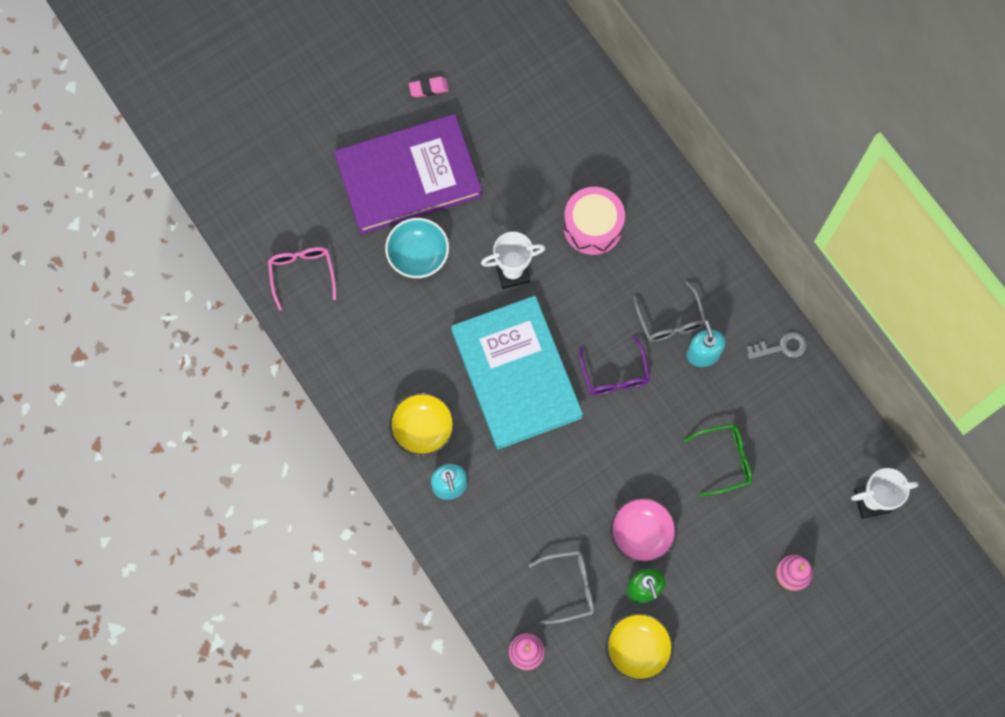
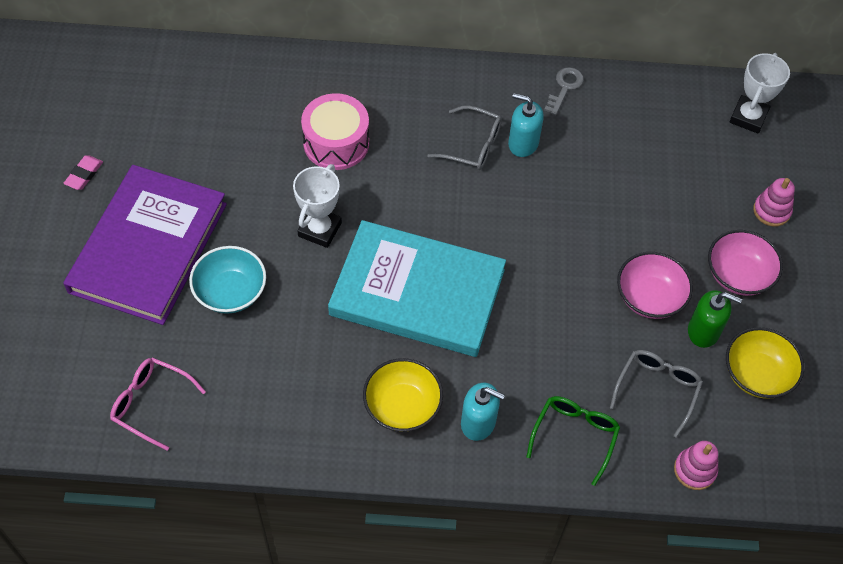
camera: 55 degrees left, 15 degrees down
(615, 375) = (485, 218): purple glasses -> none
(713, 584) = (738, 275): none -> pink bowl
(725, 460) = (631, 191): green glasses -> green glasses (575, 436)

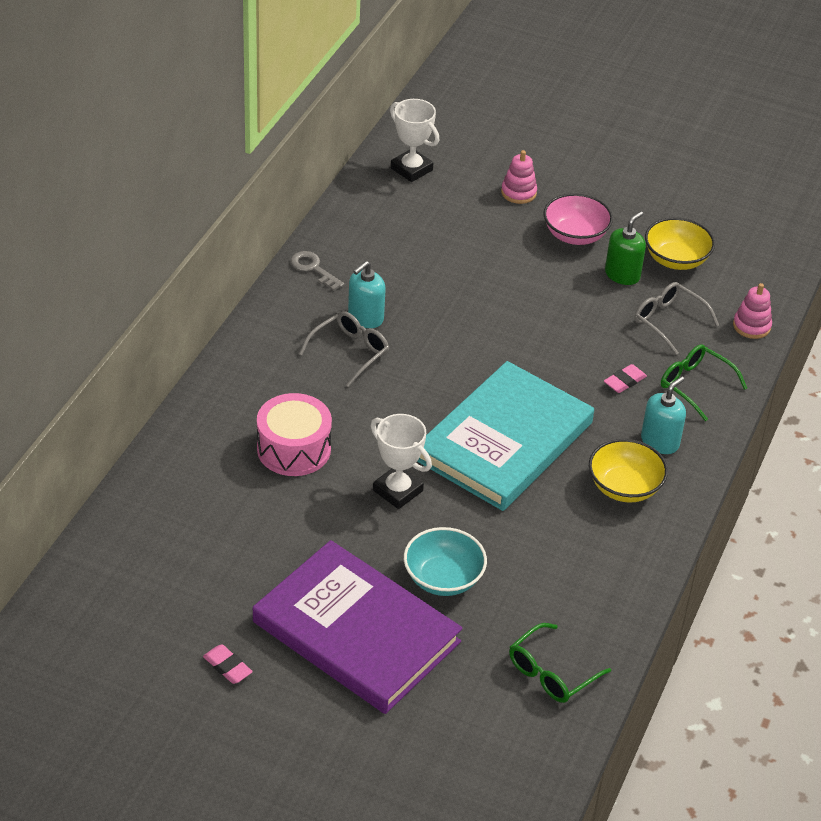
camera: 70 degrees left, 15 degrees down
(151, 403) = (551, 673): pink glasses -> green glasses
(548, 371) = (624, 381): none -> pink eraser
(649, 297) = (575, 294): pink bowl -> none

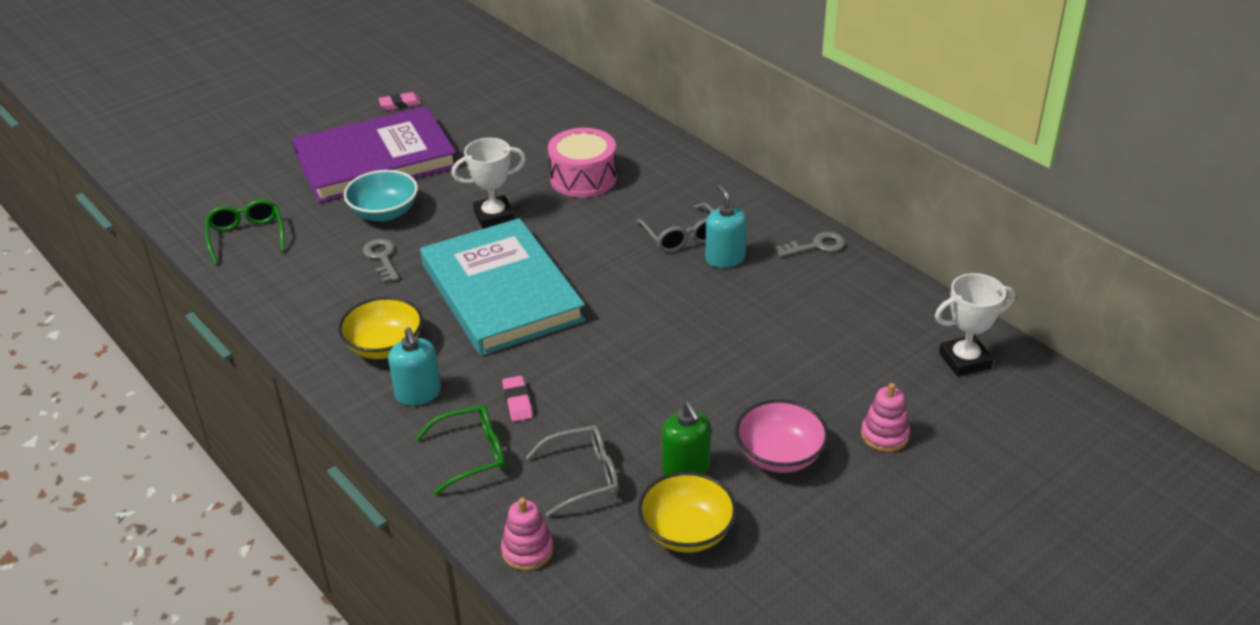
camera: 120 degrees right, 5 degrees down
(513, 546) = (382, 258): none -> grey key

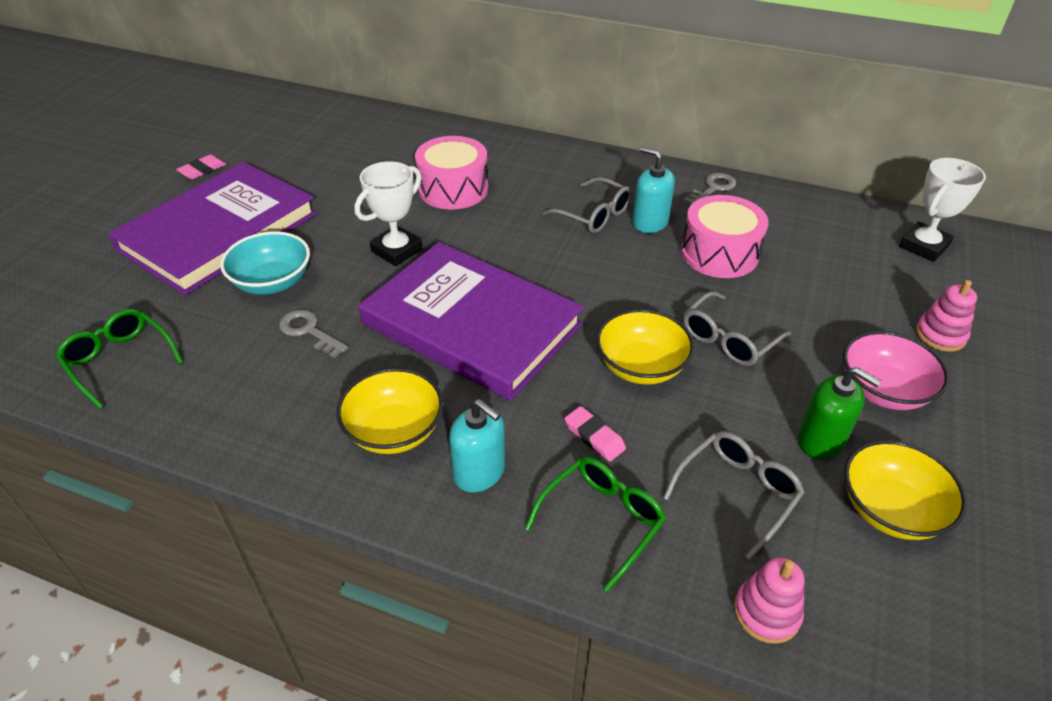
camera: 30 degrees left, 5 degrees up
(501, 292) = (472, 324): turquoise book -> purple book
(600, 367) = (641, 366): none -> yellow bowl
(692, 373) = (728, 339): none -> grey glasses
(759, 304) = (719, 253): none -> pink drum

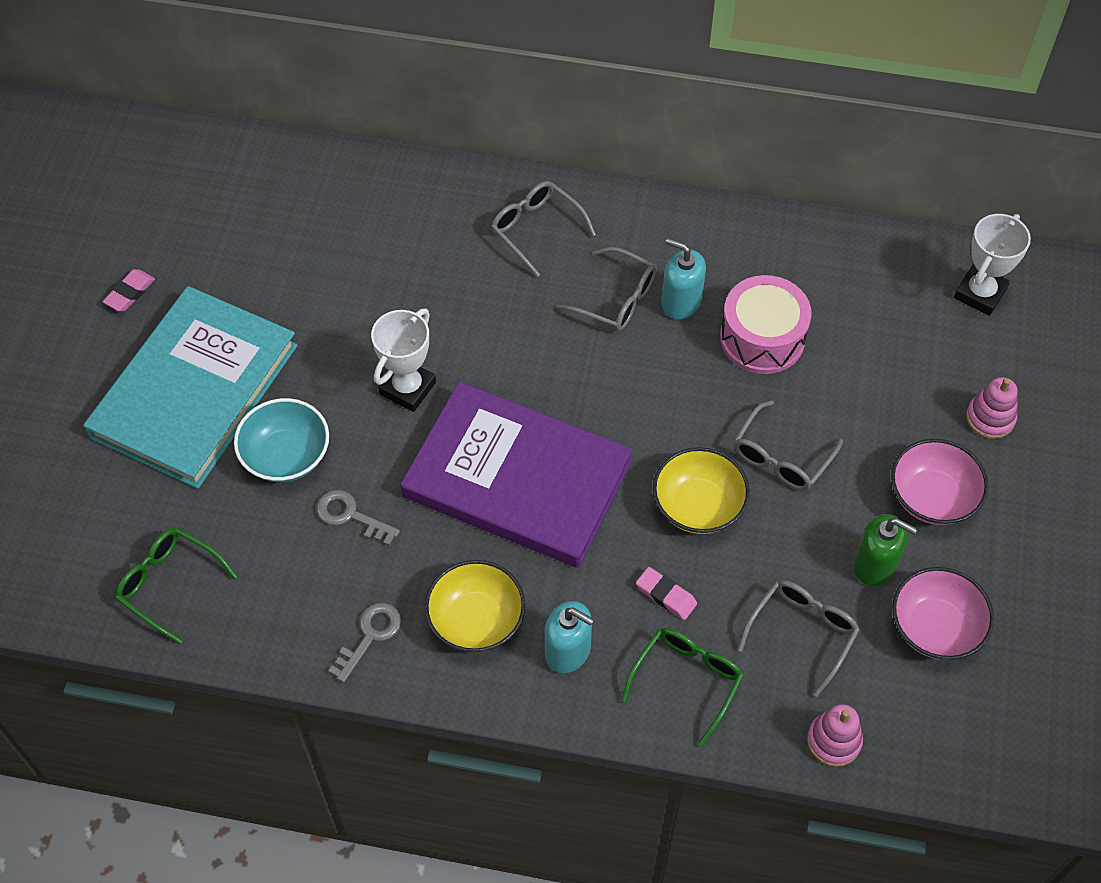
camera: 10 degrees left, 15 degrees up
(219, 232) = (195, 391): purple book -> turquoise book
(453, 189) = (445, 280): pink drum -> none
(537, 168) = (536, 229): none -> grey glasses
(713, 188) = (746, 234): grey key -> grey key (370, 636)
(890, 509) = (935, 627): yellow bowl -> pink bowl

